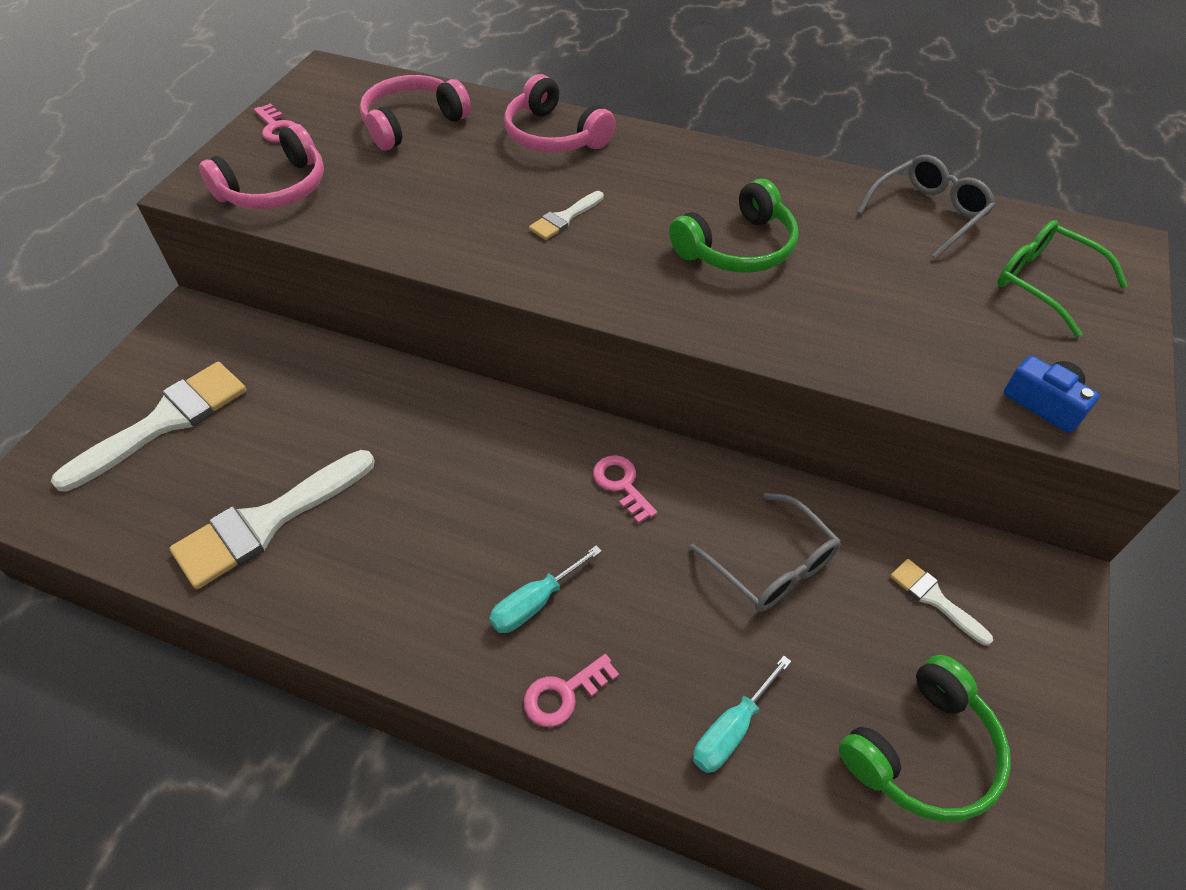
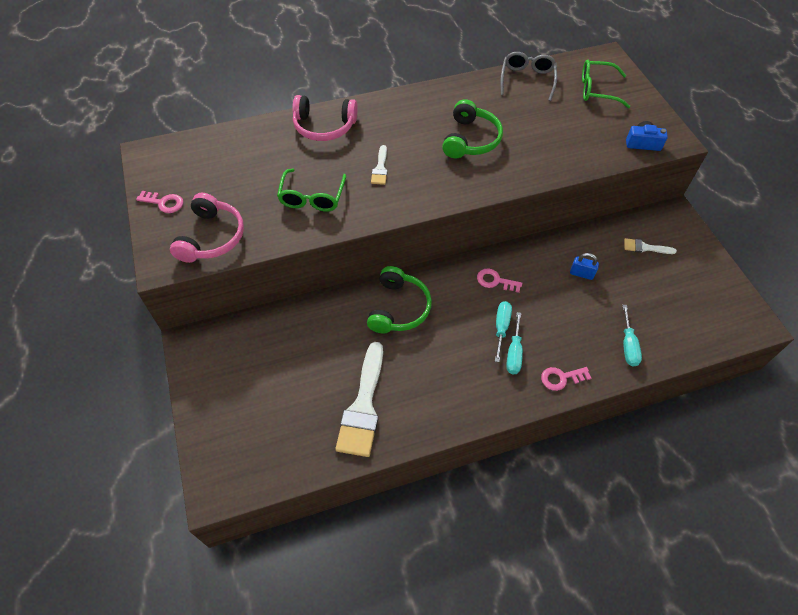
camera: 40 degrees left, 5 degrees up
(164, 422) = (251, 401): white brush -> none
(412, 123) = (240, 158): pink headphones -> none
(439, 206) = (312, 197): none -> green glasses
(557, 554) = (501, 328): none -> turquoise screwdriver
(564, 694) = (561, 378): pink key -> pink key turned 60 degrees clockwise
(771, 564) = (581, 274): grey glasses -> blue padlock
(923, 751) = (690, 305): green headphones -> green headphones (398, 308)

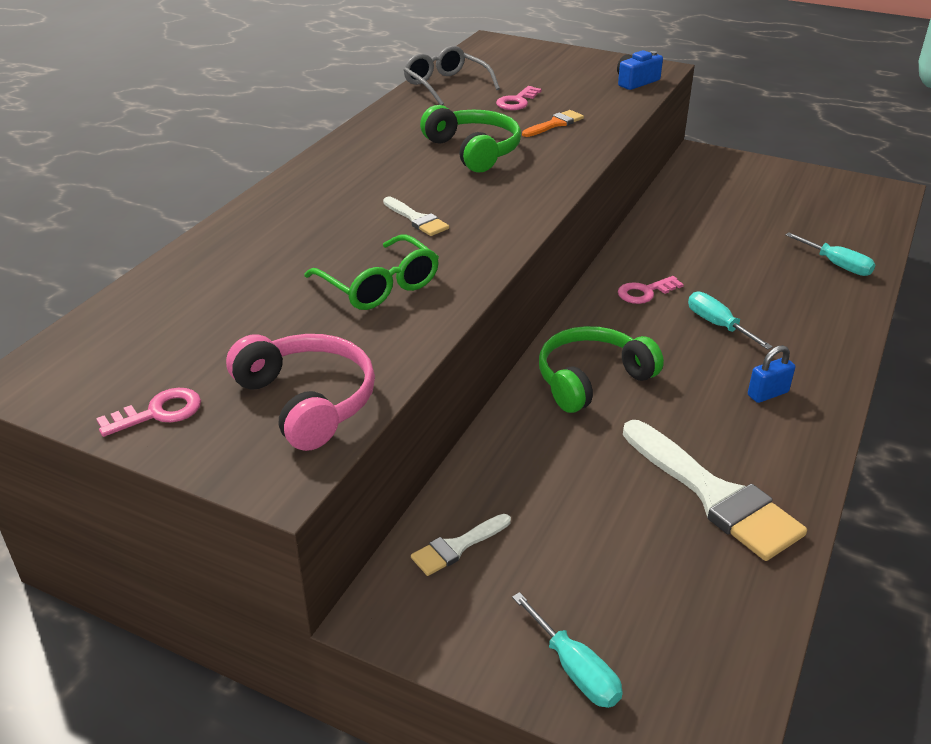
camera: 45 degrees left, 20 degrees down
(324, 126) = (274, 220): pink headphones -> none
(398, 308) = (591, 379): green headphones -> green headphones turned 90 degrees counterclockwise
(514, 353) = (764, 336): turquoise screwdriver -> turquoise screwdriver (575, 669)
(541, 147) = (554, 124): none -> orange brush
(561, 378) = (835, 326): pink key -> pink key (517, 101)
(581, 274) = (708, 239): blue padlock -> blue padlock (767, 394)
(598, 90) = (527, 65): green glasses -> none
(645, 247) = (722, 190): white brush -> white brush (457, 546)

